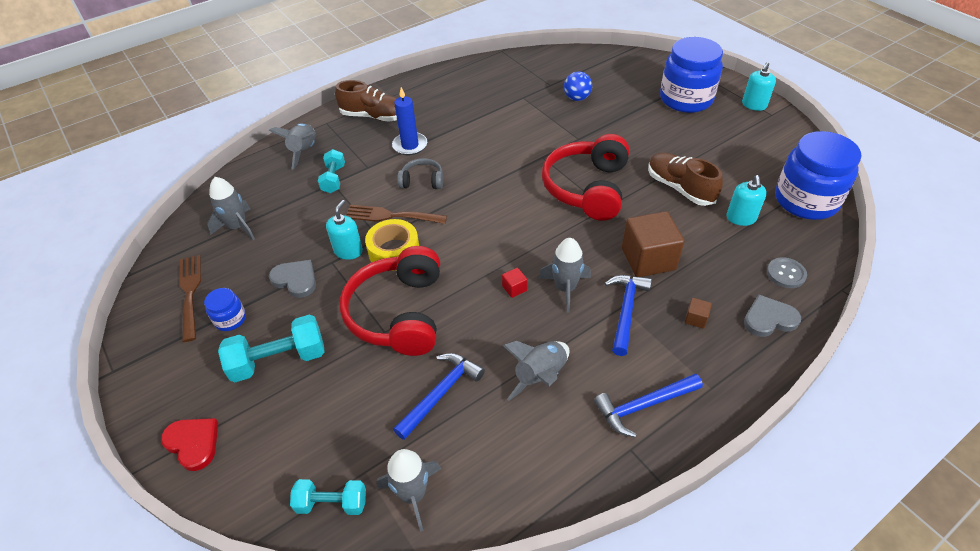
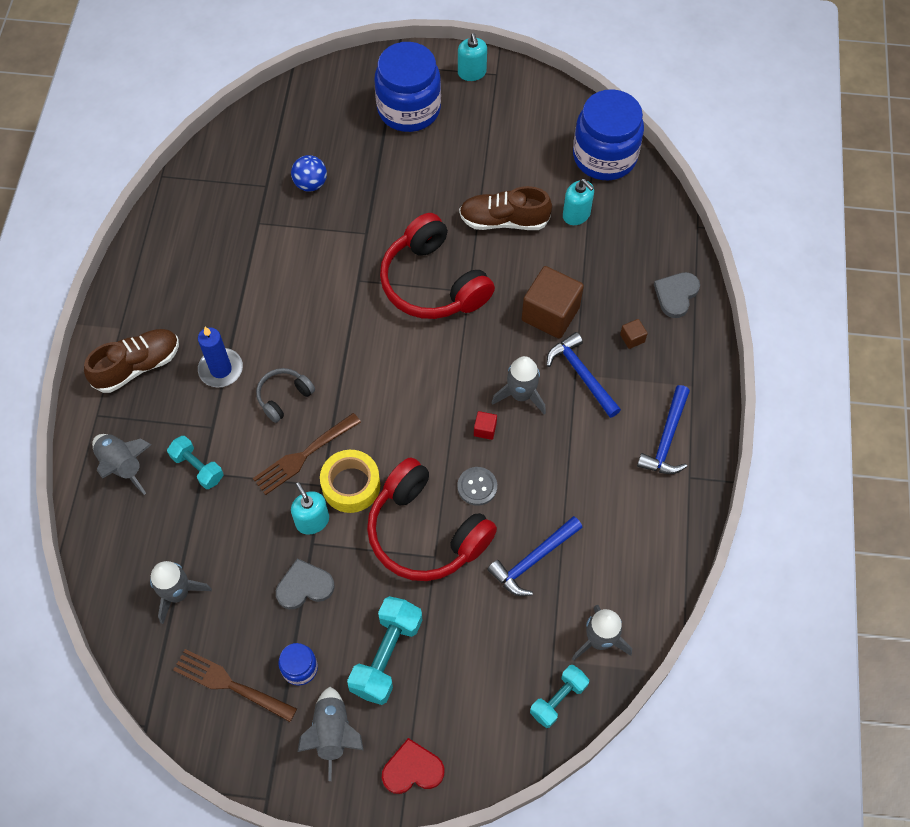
camera: 50 degrees left, 15 degrees up
(440, 393) = (533, 560): blue hammer -> blue hammer turned 120 degrees counterclockwise
(540, 376) = (582, 481): grey rocket -> grey rocket (333, 733)
(786, 274) = (652, 244): grey button -> grey button (477, 487)

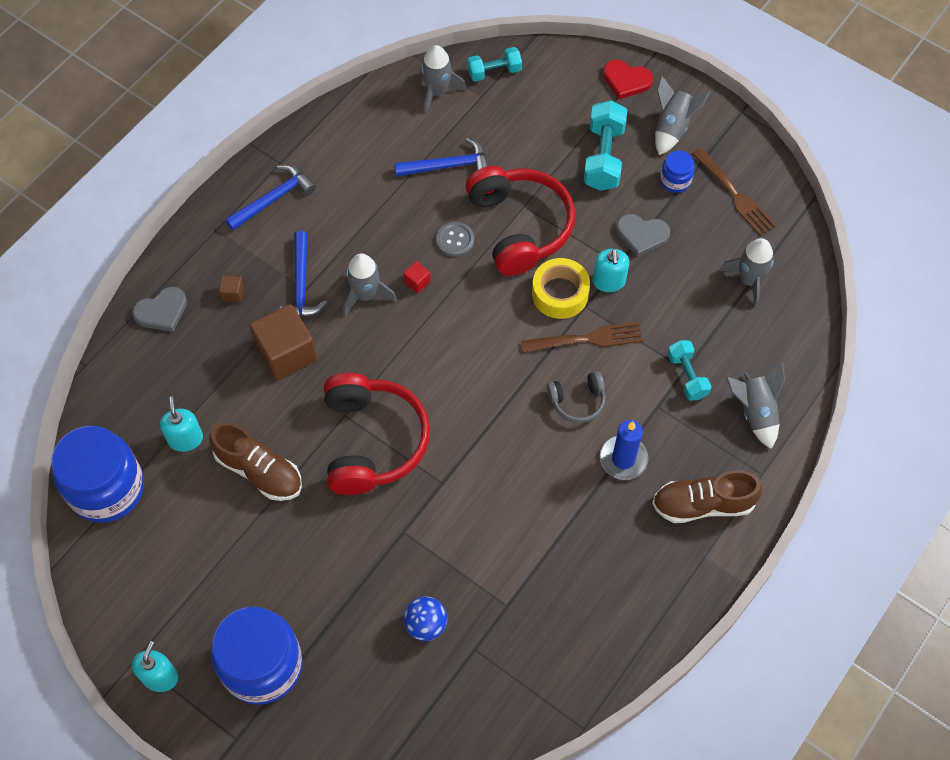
camera: 150 degrees left, 0 degrees up
(386, 656) = (603, 157): turquoise dumbbell -> turquoise dumbbell turned 45 degrees counterclockwise

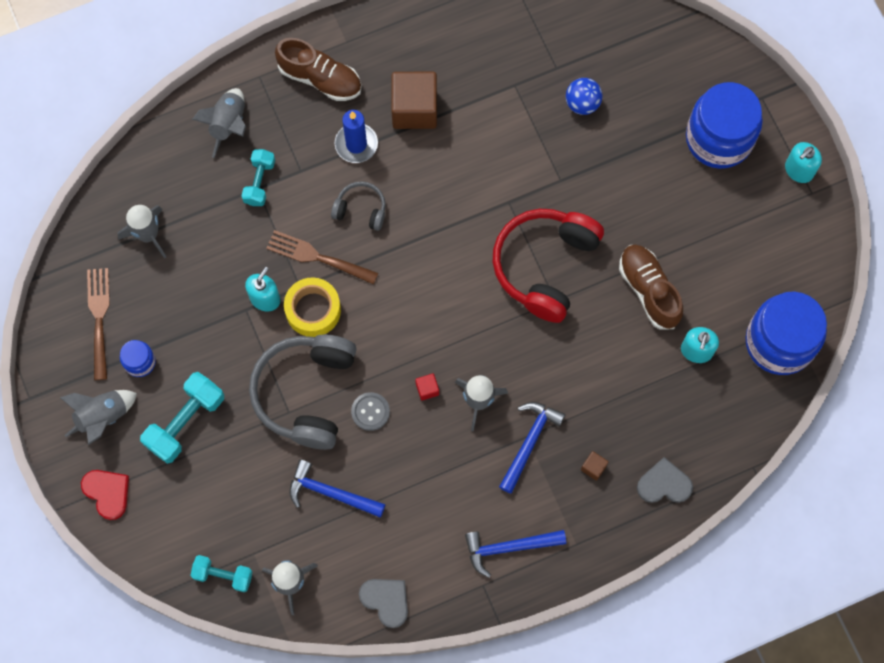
camera: 150 degrees left, 10 degrees up
(286, 353) = (575, 383): brown cube -> brown cube (414, 109)
(519, 227) = (306, 393): red headphones -> grey headphones
(641, 235) = (207, 325): grey heart -> grey heart (386, 600)

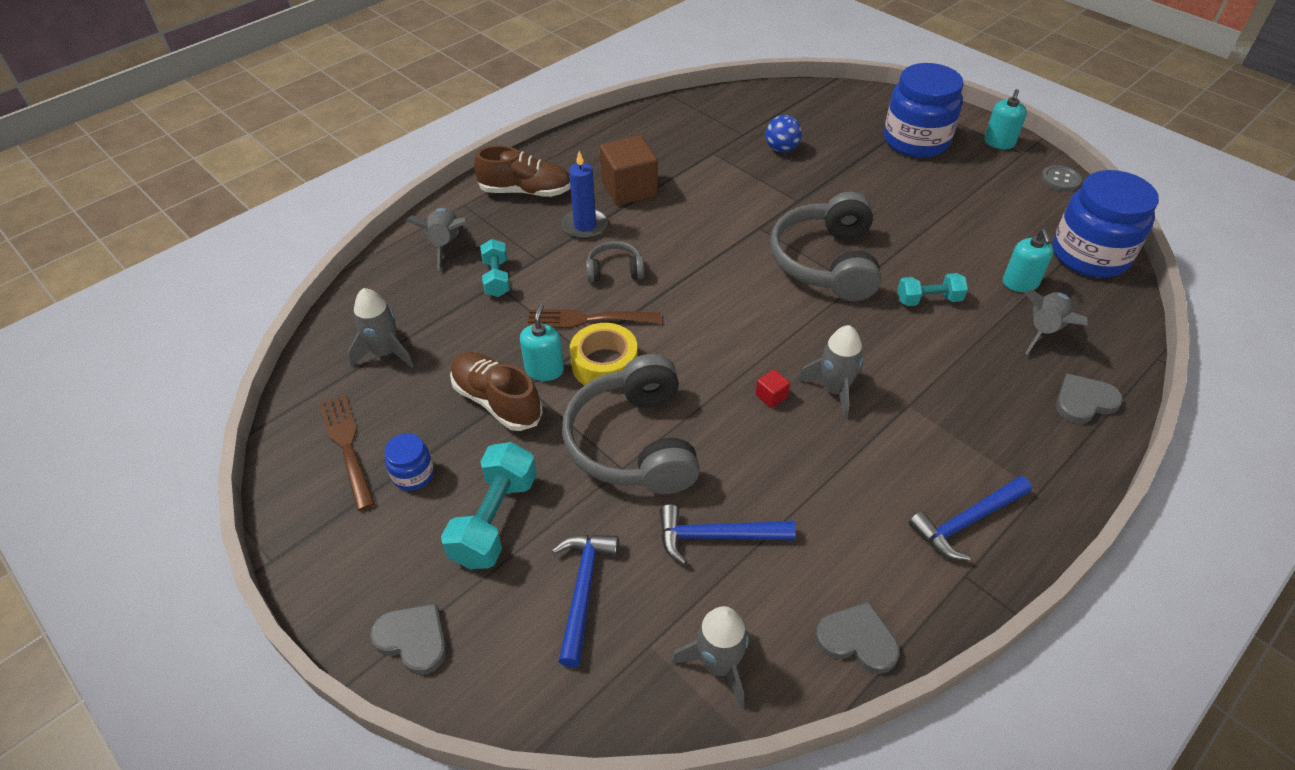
camera: 20 degrees left, 25 degrees down
(103, 417) = (381, 549): grey rocket -> grey rocket (1044, 331)
(107, 493) = (413, 639): red heart -> grey heart
(223, 575) = (619, 689): turquoise dumbbell -> turquoise dumbbell (928, 300)
(370, 412) = (719, 437): grey button -> grey button (1060, 180)
(529, 442) = (914, 410): blue hammer -> blue hammer (583, 591)
(545, 266) = (826, 262): red headphones -> grey headphones
(593, 467) = (1000, 410): brown cube -> none
(649, 290) = (938, 252): brown shoe -> brown shoe (497, 401)

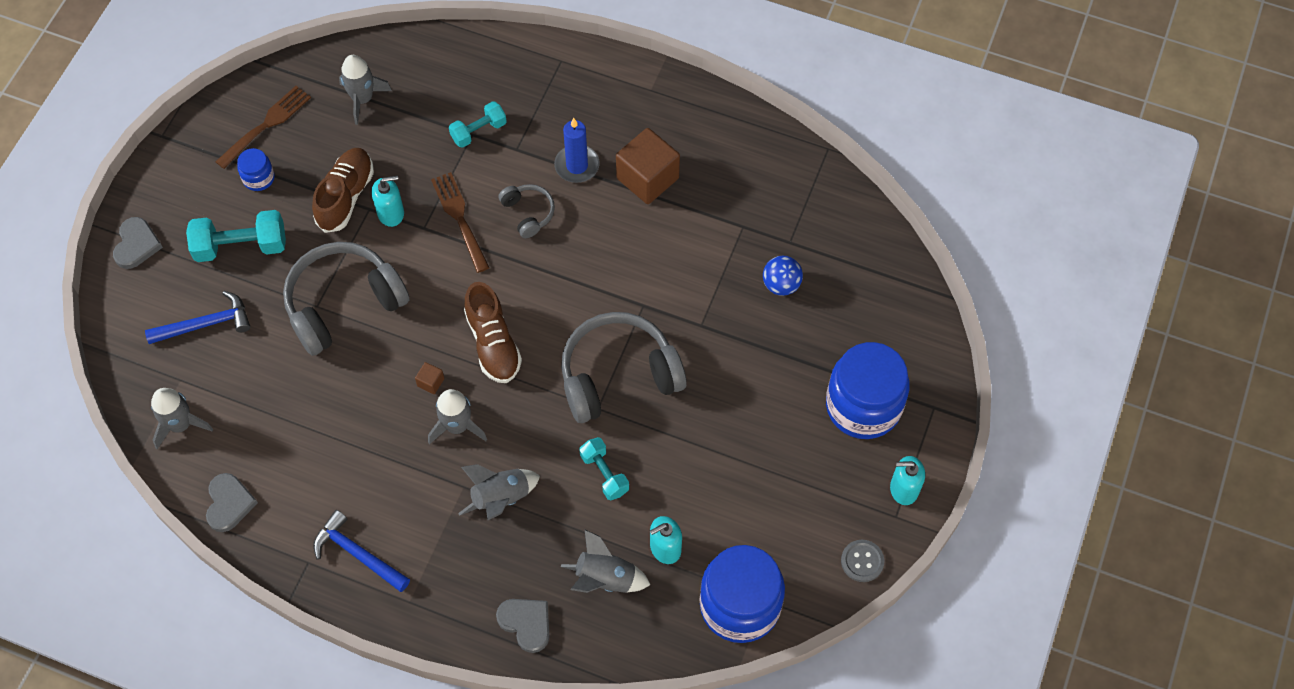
camera: 65 degrees right, 15 degrees up
(445, 245) = (502, 74): grey rocket -> grey rocket (501, 498)
(526, 191) = (603, 98): brown shoe -> brown shoe (493, 343)
(604, 364) = (414, 251): yellow tape -> none
(717, 537) = (280, 389): blue hammer -> none
(771, 396) = (430, 382): red cube -> brown cube

